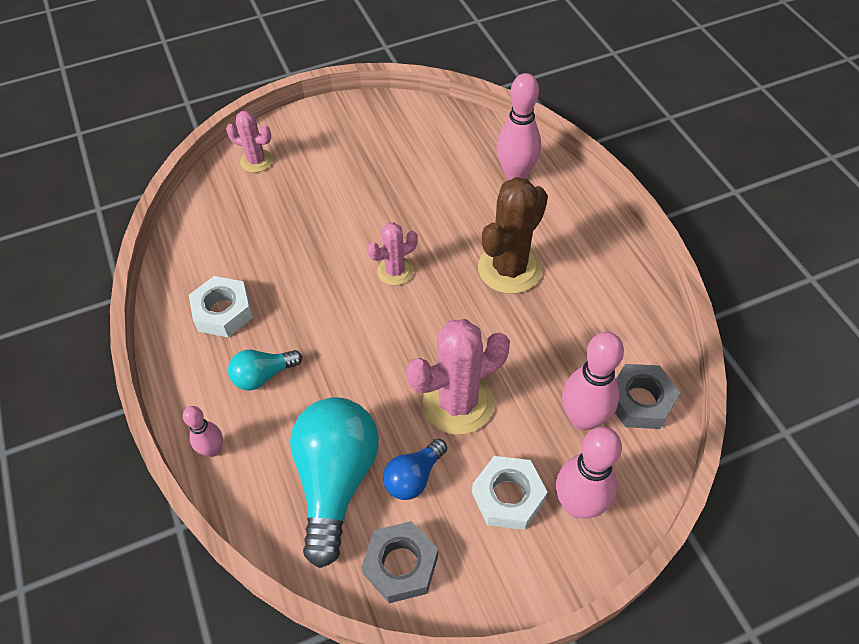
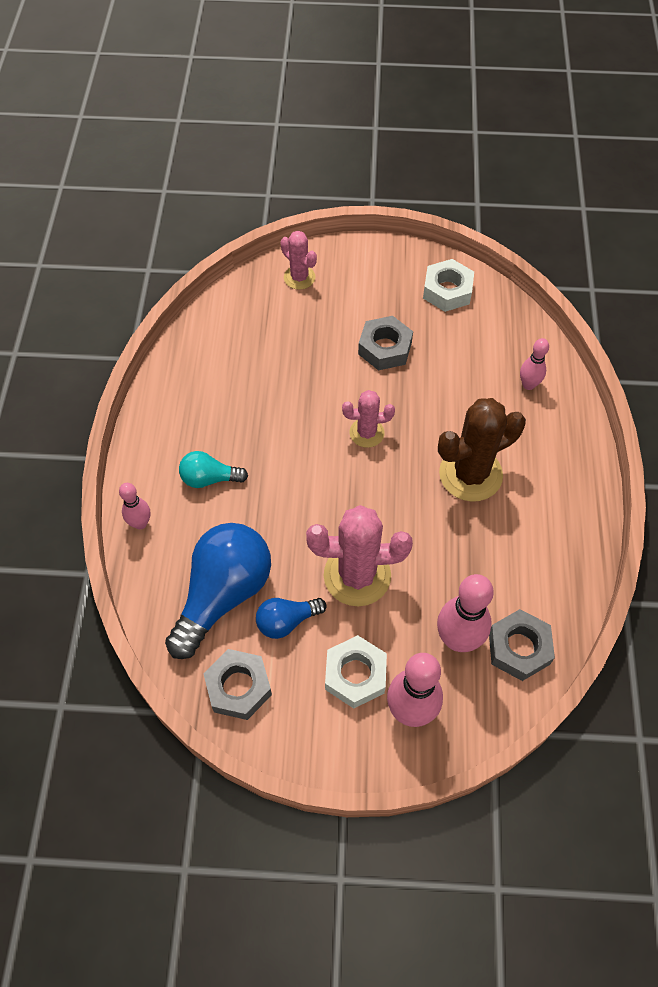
camera: 25 degrees right, 5 degrees up
(223, 312) = (204, 408): white nut -> white nut (447, 291)
(336, 480) = (223, 594): turquoise light bulb -> blue light bulb
(371, 192) = (385, 348): none -> grey nut
(515, 174) = (528, 385): pink bowling pin -> pink bowling pin, size x0.57

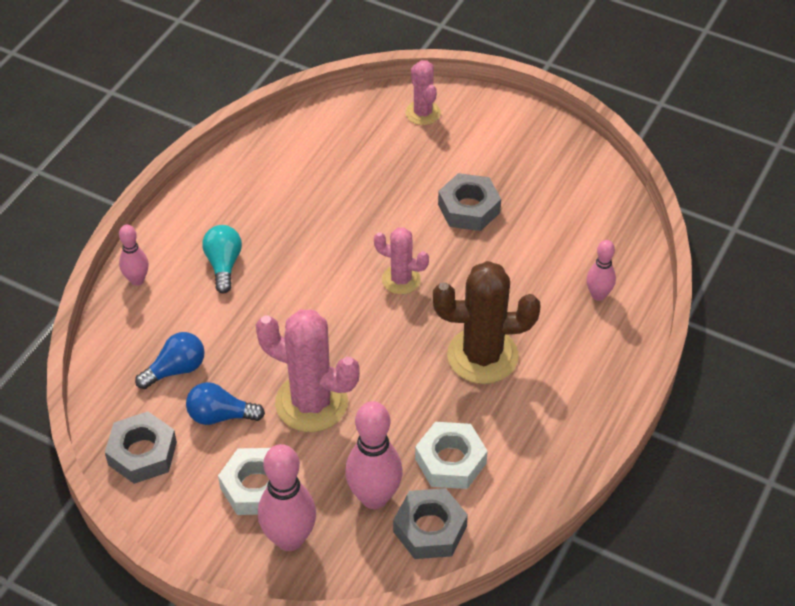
camera: 25 degrees right, 10 degrees down
(209, 478) = (223, 265): turquoise light bulb -> turquoise light bulb turned 60 degrees clockwise
(223, 594) = (176, 369): blue light bulb -> blue light bulb, size x0.51
(447, 291) = (569, 176): white nut -> white nut (450, 461)

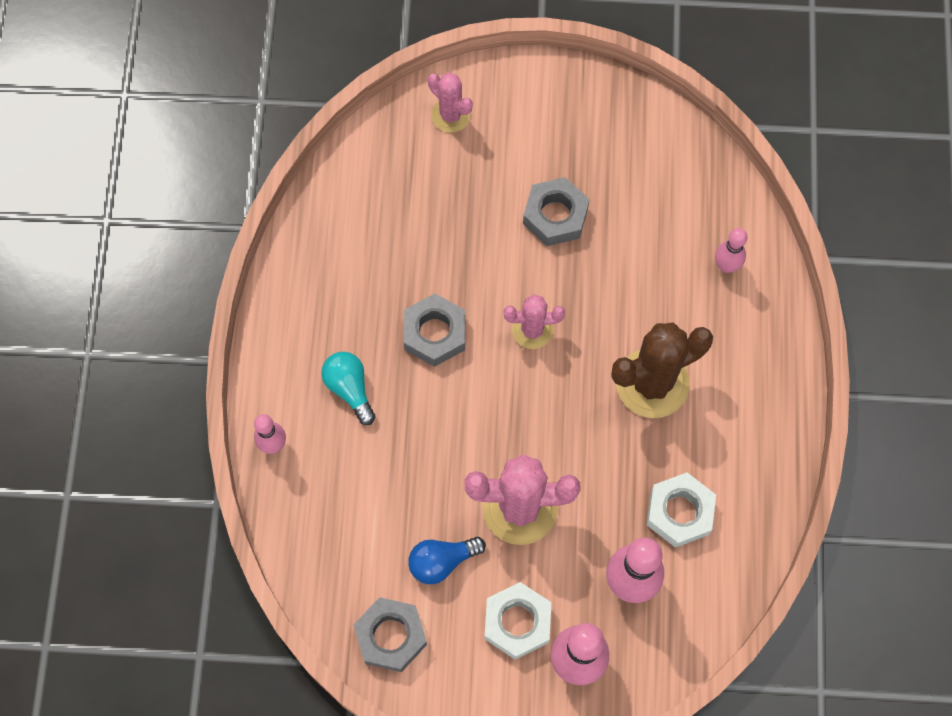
camera: 25 degrees left, 20 degrees up
(176, 369) = (370, 530): blue light bulb -> none
(430, 529) = (696, 592): grey nut -> grey nut (434, 333)

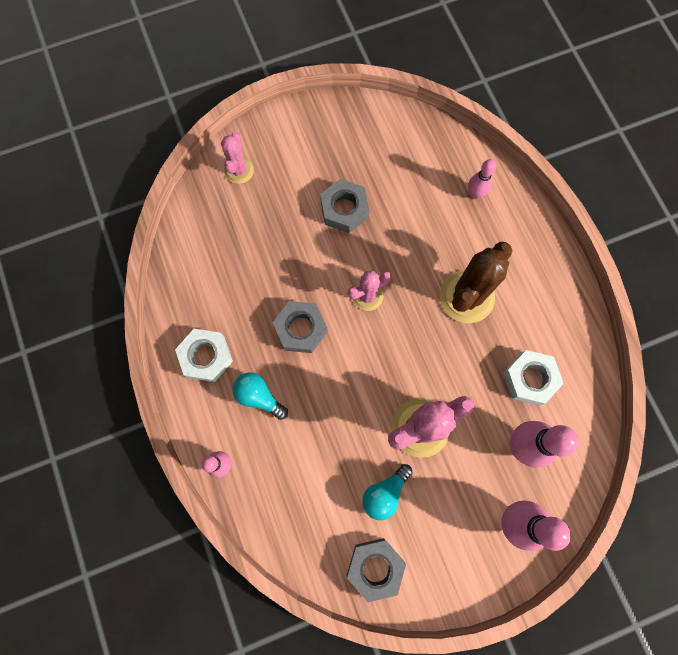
camera: 25 degrees left, 5 degrees up
(442, 561) = (385, 493): blue light bulb -> turquoise light bulb
(450, 115) = (239, 170): pink cactus -> pink cactus turned 75 degrees clockwise
(517, 622) = (459, 512): white nut -> white nut (206, 357)

